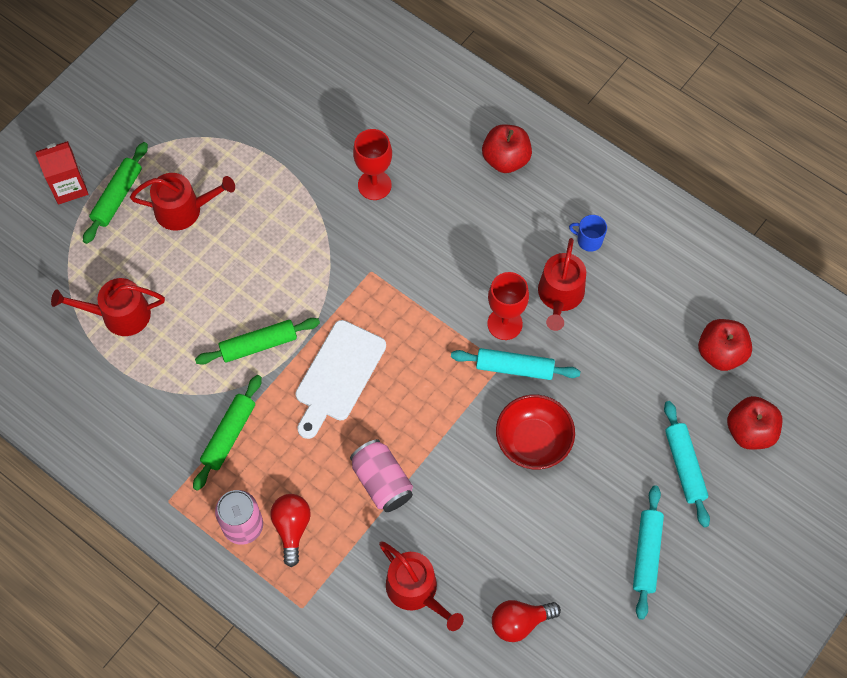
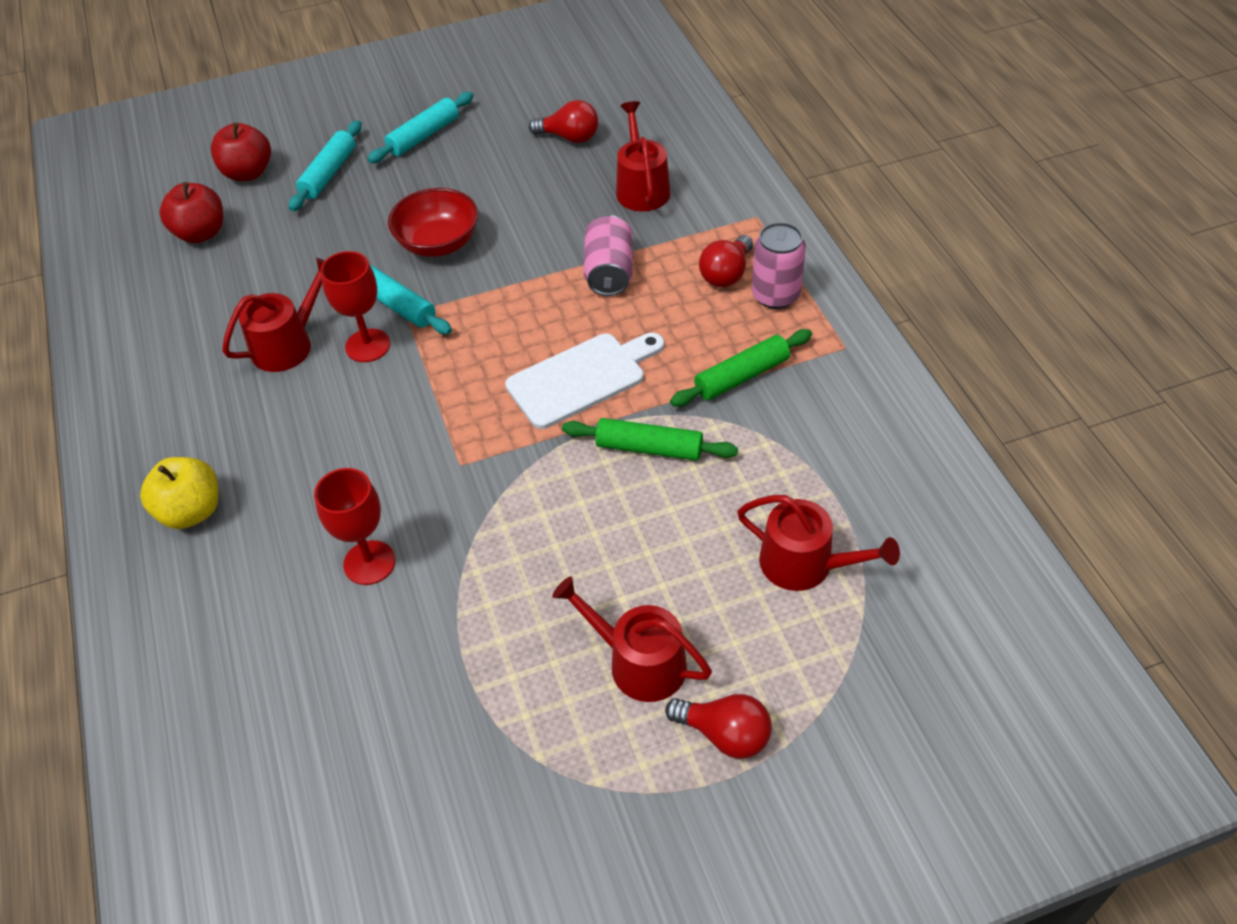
camera: 145 degrees left, 15 degrees down
(69, 187) = (792, 793): red carton -> none
(117, 197) = (724, 734): green rolling pin -> red light bulb
(506, 159) = (191, 511): red apple -> yellow apple
(589, 240) = (202, 380): blue mug -> none

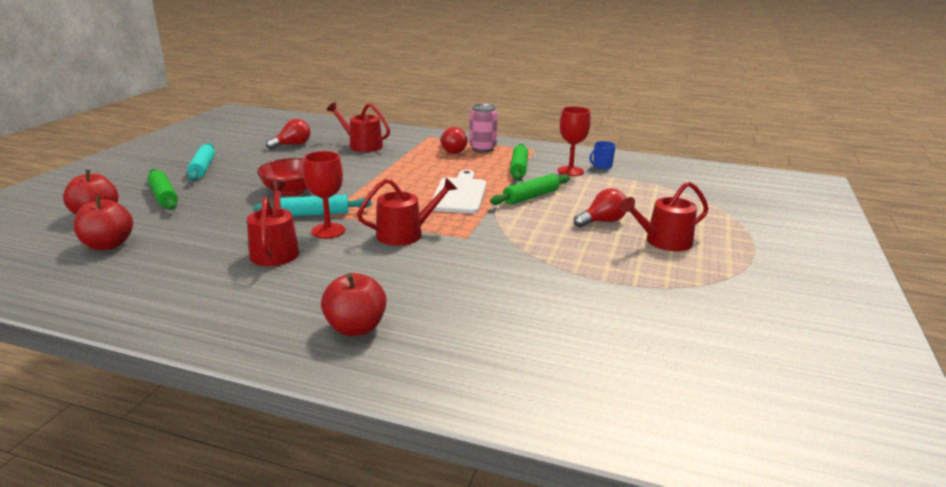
camera: 55 degrees left, 25 degrees down
(191, 511) = (356, 328): yellow apple -> red apple
(329, 173) = (164, 196): turquoise rolling pin -> green rolling pin
(369, 563) = (499, 284): red goblet -> red goblet (570, 171)
(609, 272) = (402, 167): pink can -> none
(724, 734) = (728, 239): red light bulb -> red light bulb (602, 222)
(805, 564) = (647, 194): red watering can -> red watering can (405, 234)
(864, 456) = (602, 166): none -> blue mug

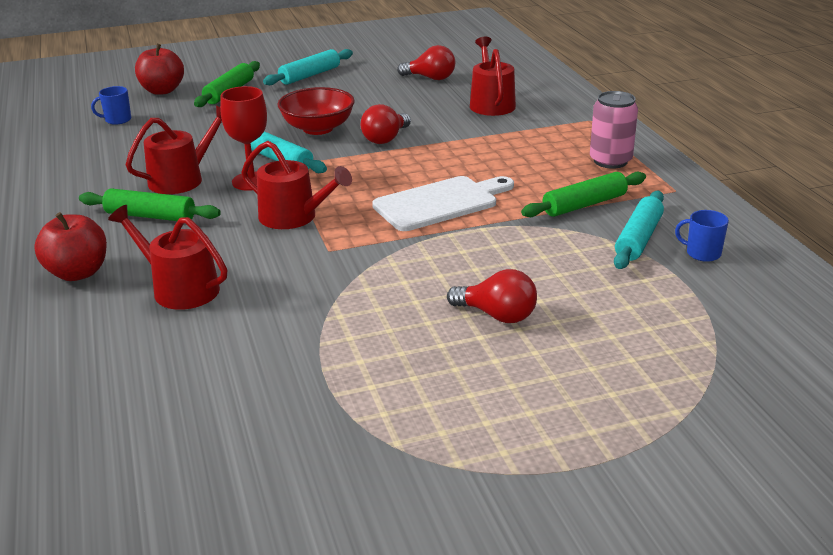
camera: 55 degrees right, 5 degrees up
(108, 245) = (117, 120): red apple -> blue mug
(452, 151) = (566, 149): red light bulb -> red light bulb (385, 139)
(531, 197) = (502, 244): green rolling pin -> green rolling pin (150, 216)
(570, 171) = (638, 239): red goblet -> turquoise rolling pin
(664, 242) = (497, 380): red watering can -> red watering can (179, 289)

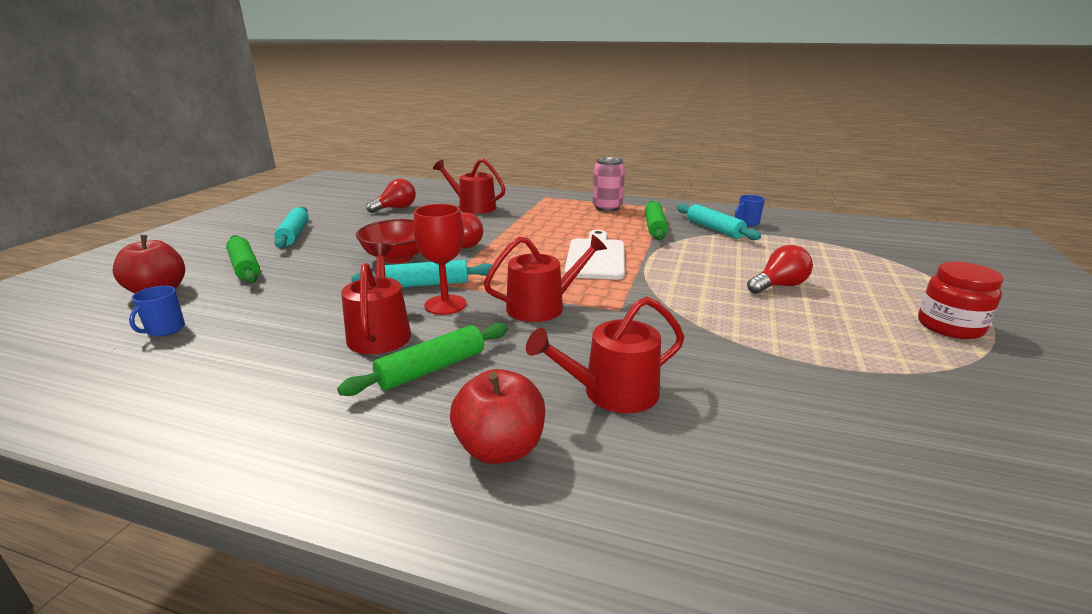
camera: 55 degrees left, 5 degrees down
(511, 439) = (949, 326): none -> red jar

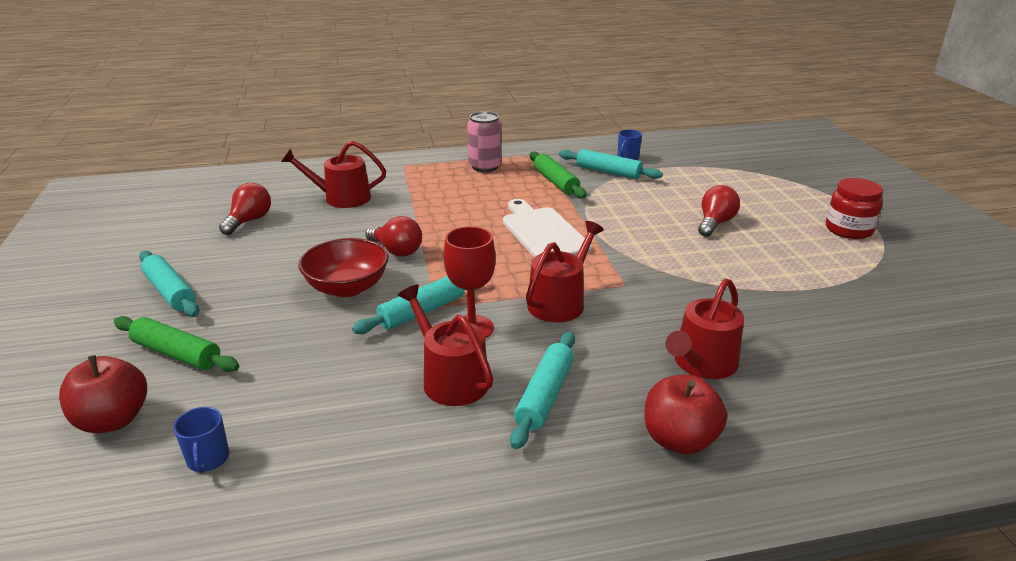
camera: 30 degrees left, 5 degrees up
(432, 369) = (544, 396): green rolling pin -> turquoise rolling pin

